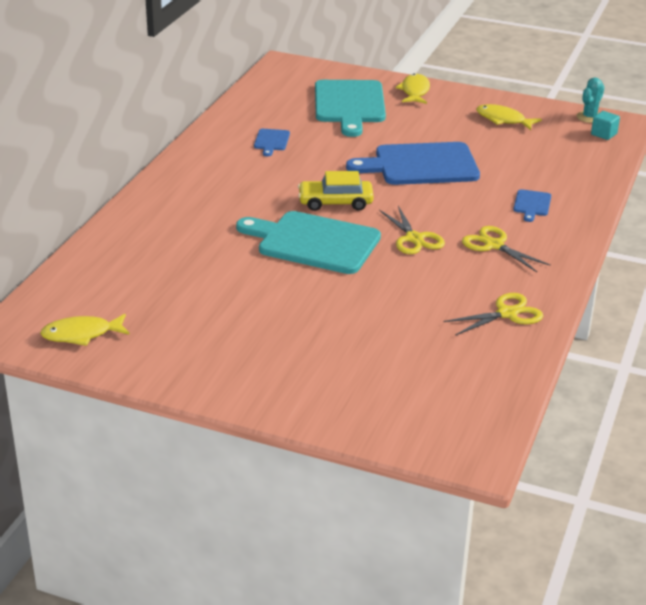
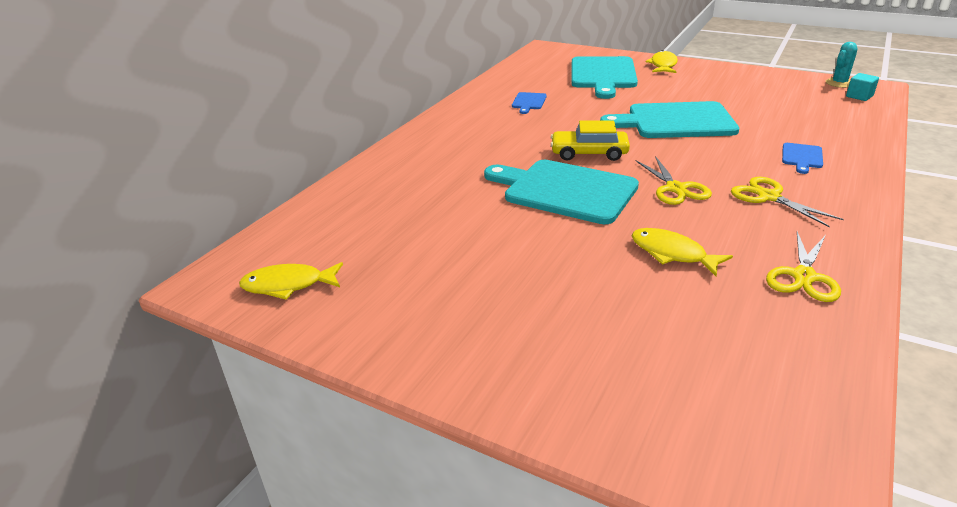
camera: 10 degrees right, 0 degrees up
(421, 165) = (675, 121): blue cutting board -> turquoise cutting board
(503, 120) = (752, 85): yellow fish -> yellow fish (672, 253)
(507, 313) = (804, 276): yellow scissors -> yellow scissors turned 135 degrees clockwise

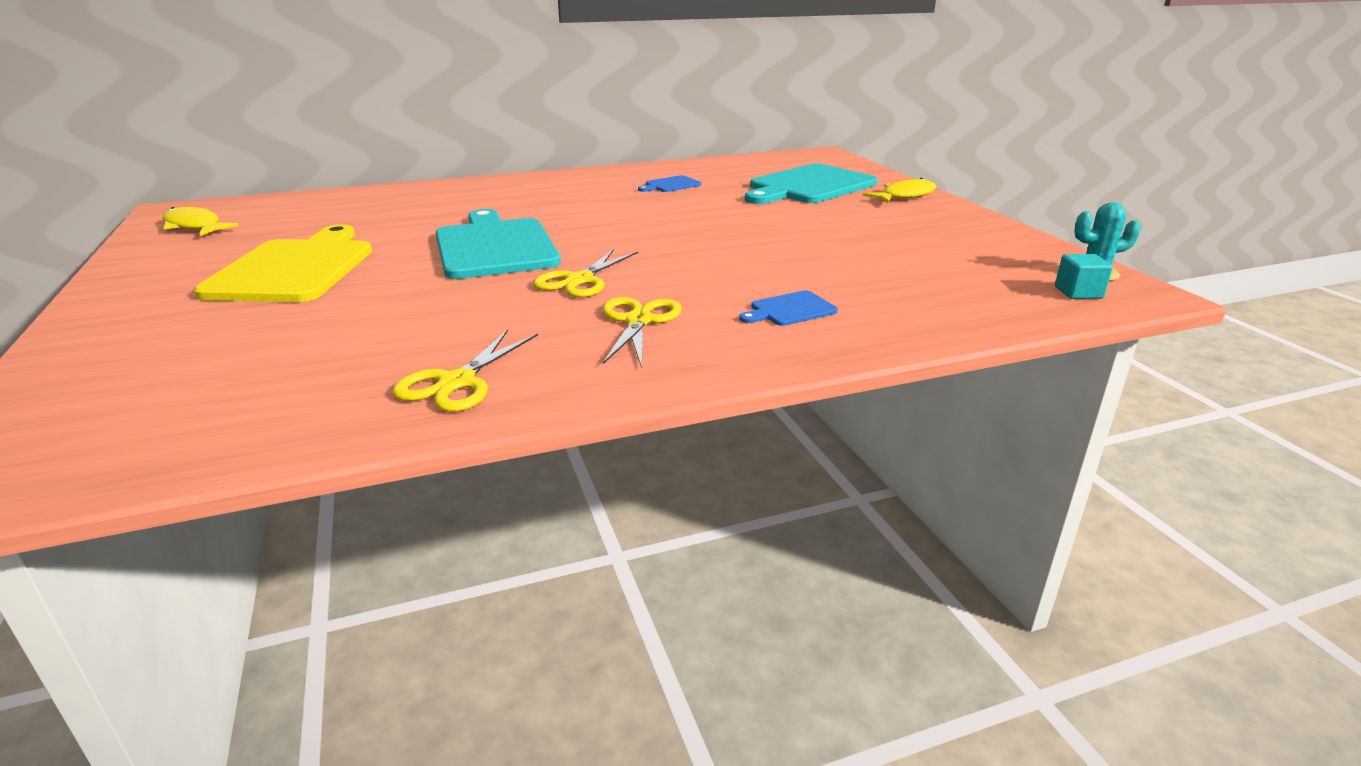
camera: 40 degrees right, 5 degrees down
(493, 271) = (294, 268): none -> yellow cutting board
(589, 153) = (597, 232): yellow car -> none
(672, 253) = (423, 316): yellow fish -> none
(675, 121) = (756, 238): turquoise cutting board -> none
(804, 276) = (457, 382): yellow scissors -> yellow scissors turned 45 degrees counterclockwise

